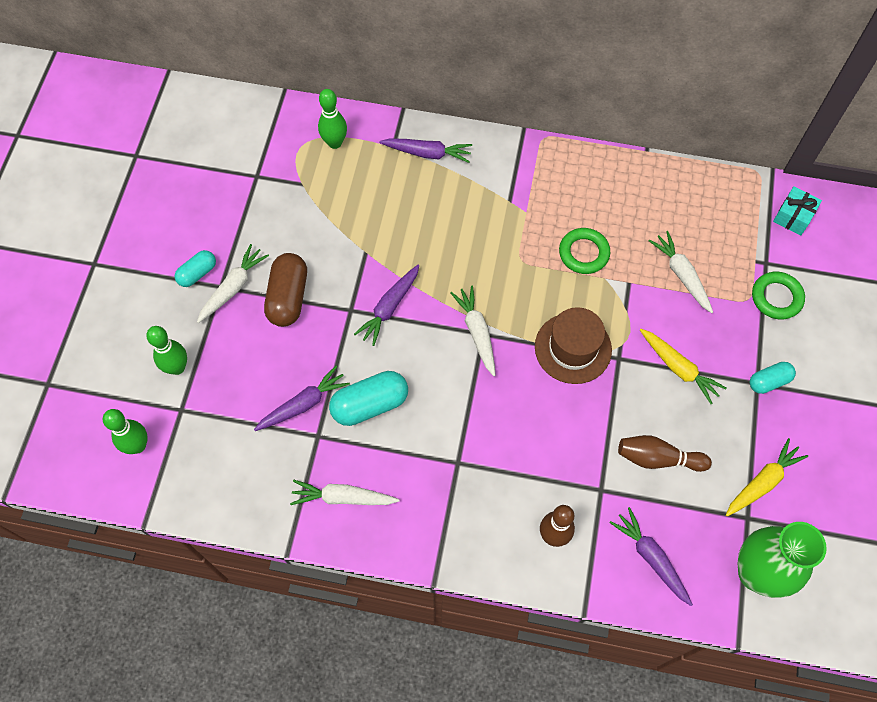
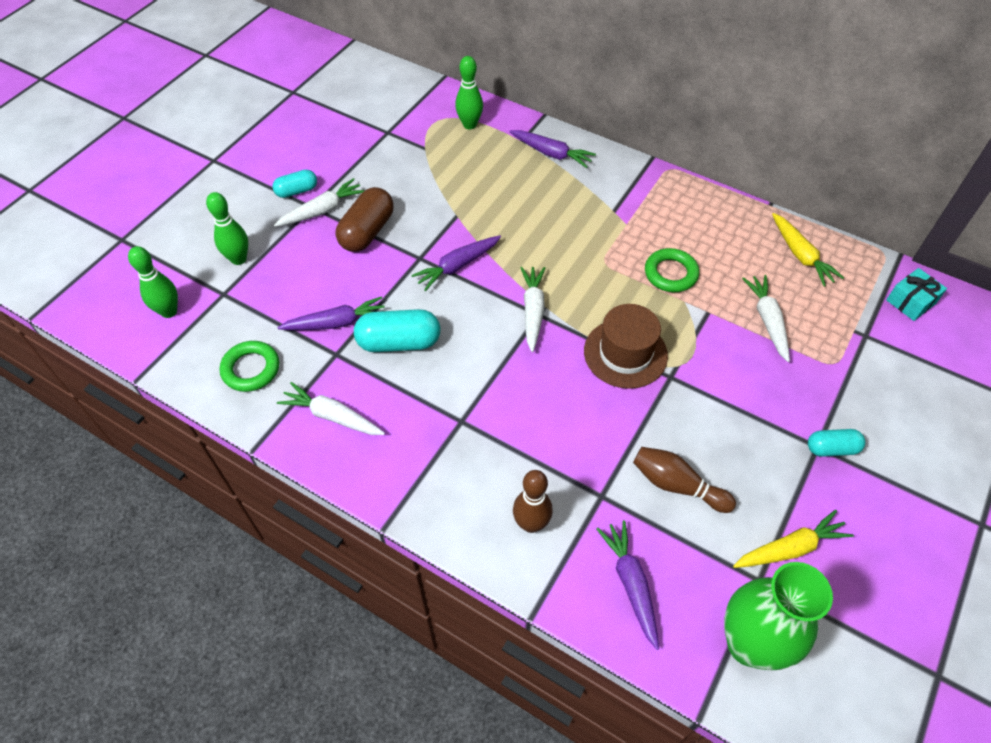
camera: 20 degrees right, 10 degrees down
(678, 368) = (732, 405): yellow carrot -> yellow carrot (800, 255)
(776, 297) = (867, 371): green ring -> green ring (251, 369)

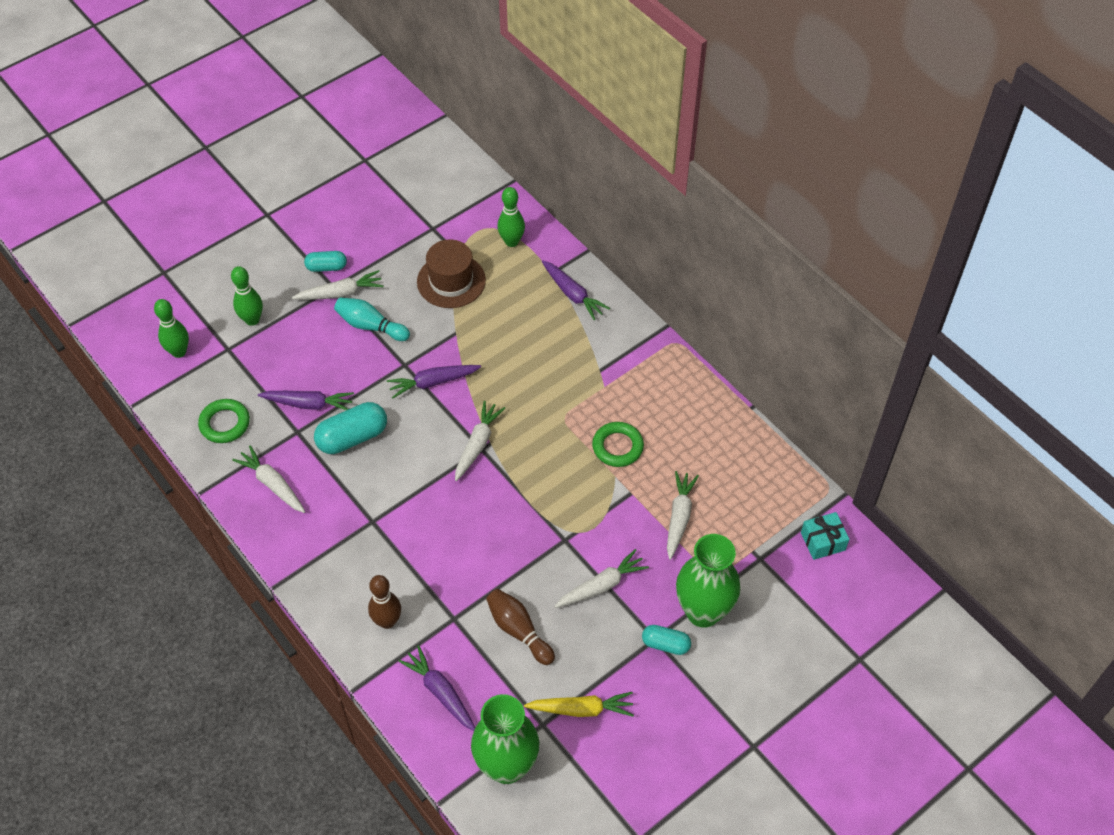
camera: 20 degrees right, 0 degrees up
(367, 232) = (370, 326): brown capsule -> turquoise bowling pin
(399, 342) = (352, 437): turquoise capsule -> turquoise capsule turned 45 degrees counterclockwise
(625, 353) = (537, 507): brown hat -> brown hat (451, 281)
(631, 584) = (440, 692): purple carrot -> purple carrot turned 45 degrees counterclockwise
(733, 410) = (601, 585): none -> white carrot
(800, 255) = (748, 466): yellow carrot -> none
(846, 403) = (703, 612): none -> green vase

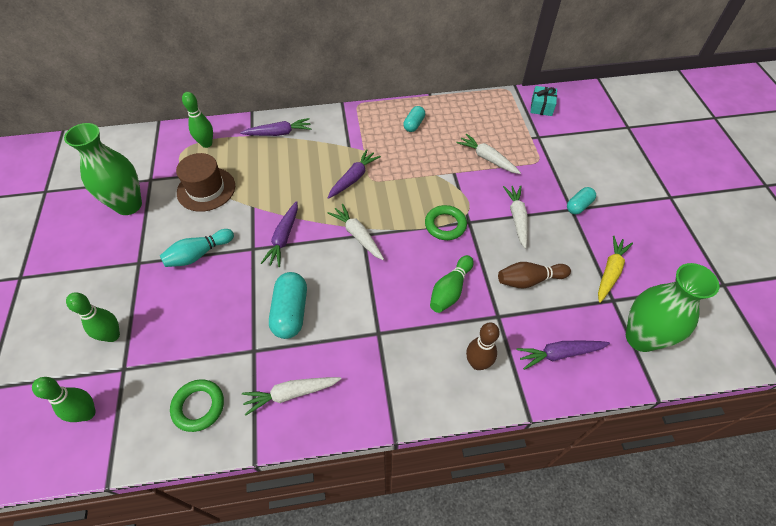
camera: 60 degrees left, 0 degrees up
(308, 404) = (234, 330): purple carrot -> purple carrot (353, 178)
(326, 267) = (115, 259): turquoise capsule -> turquoise capsule (414, 124)
(340, 293) = (149, 260): white carrot -> none
(459, 561) = (450, 290): none -> green bowling pin
(617, 447) = (414, 164): green ring -> green ring (445, 225)
(703, 612) = (563, 178): green vase -> green vase (128, 205)

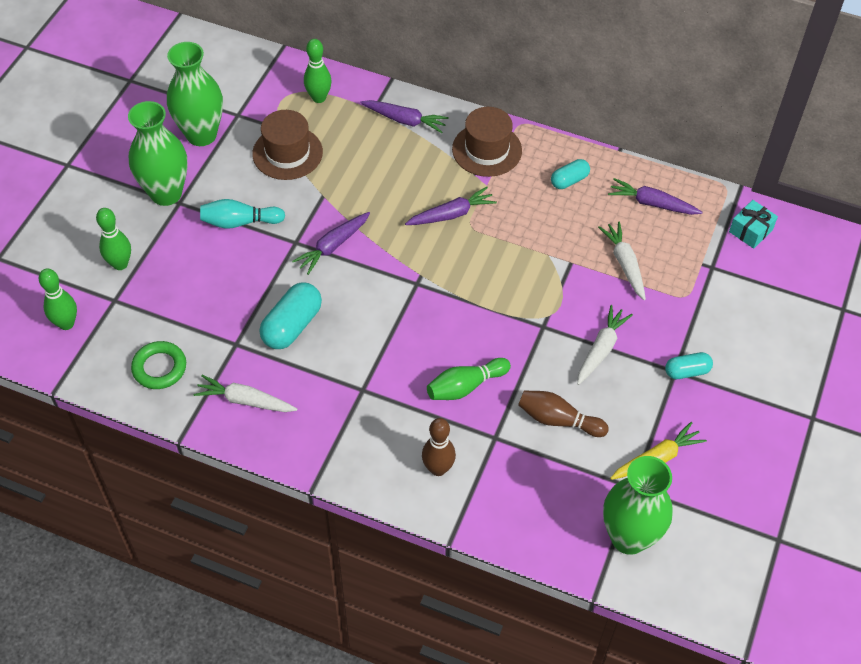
camera: 30 degrees right, 0 degrees up
(123, 260) = (166, 193): none -> green vase
(347, 128) = (487, 150): none -> brown hat
(357, 235) = (411, 281): white carrot -> none
(445, 225) = (513, 316): green ring -> none
(559, 354) = (528, 505): purple carrot -> purple carrot (652, 203)

